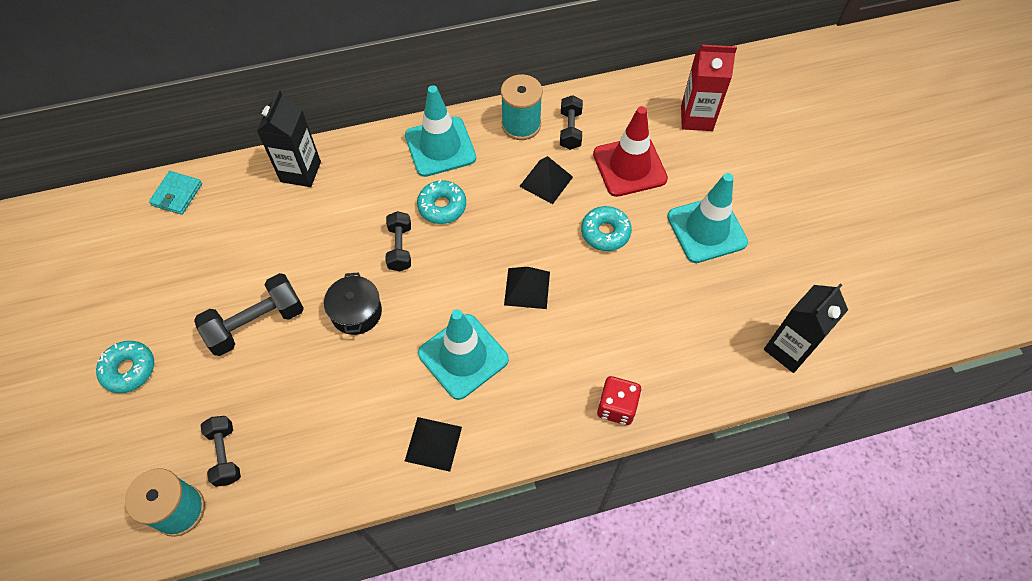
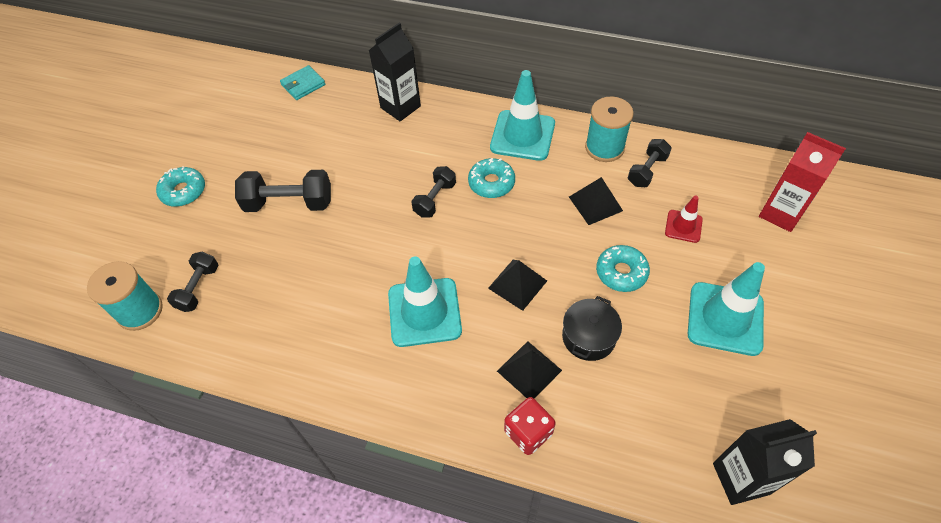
camera: 35 degrees right, 5 degrees down
(356, 312) = (366, 232): black pot -> black pot (588, 337)
(433, 444) = (350, 370): black pyramid -> black pyramid (529, 370)
(629, 166) = (683, 226): red traffic cone -> red traffic cone, size x0.52

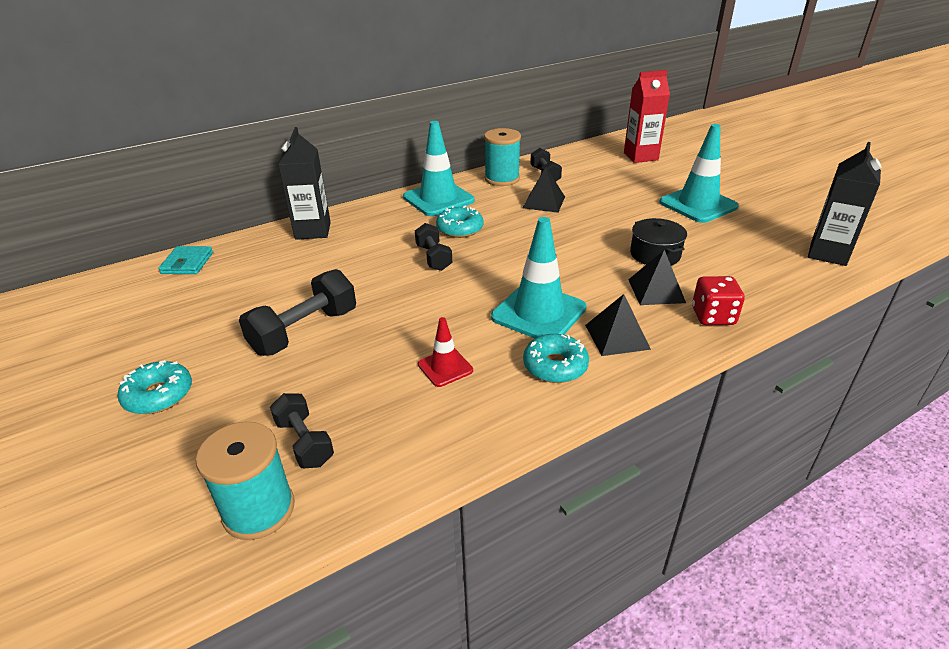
camera: 50 degrees left, 20 degrees down
(517, 284) = (570, 260): black pyramid -> black pyramid (617, 337)
(621, 272) = (615, 219): turquoise donut -> turquoise donut (555, 366)
(683, 226) = (608, 185): red traffic cone -> red traffic cone (445, 367)

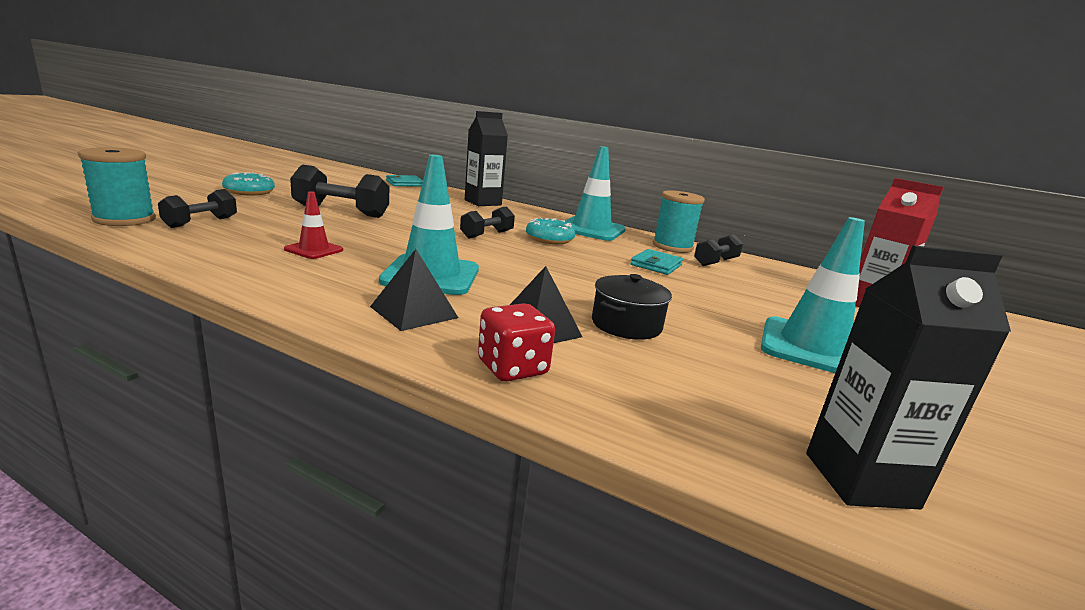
camera: 55 degrees right, 15 degrees down
(544, 202) = (656, 265): black pyramid -> turquoise wallet
(555, 366) = (338, 287): turquoise donut -> none

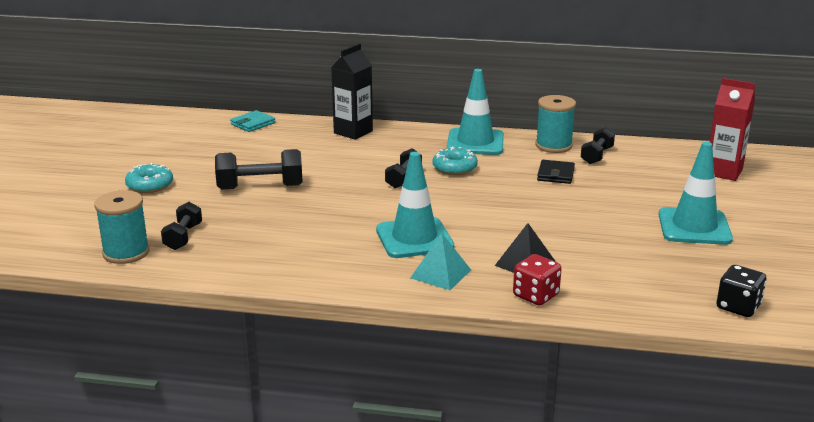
camera: 15 degrees left, 5 degrees up
(314, 250) = (306, 239): red traffic cone -> none
(414, 312) = (441, 274): black pyramid -> turquoise pyramid
(626, 324) = (574, 243): black pot -> none
(656, 265) = (555, 174): turquoise wallet -> black wallet
(860, 480) = (738, 307): black carton -> black dice

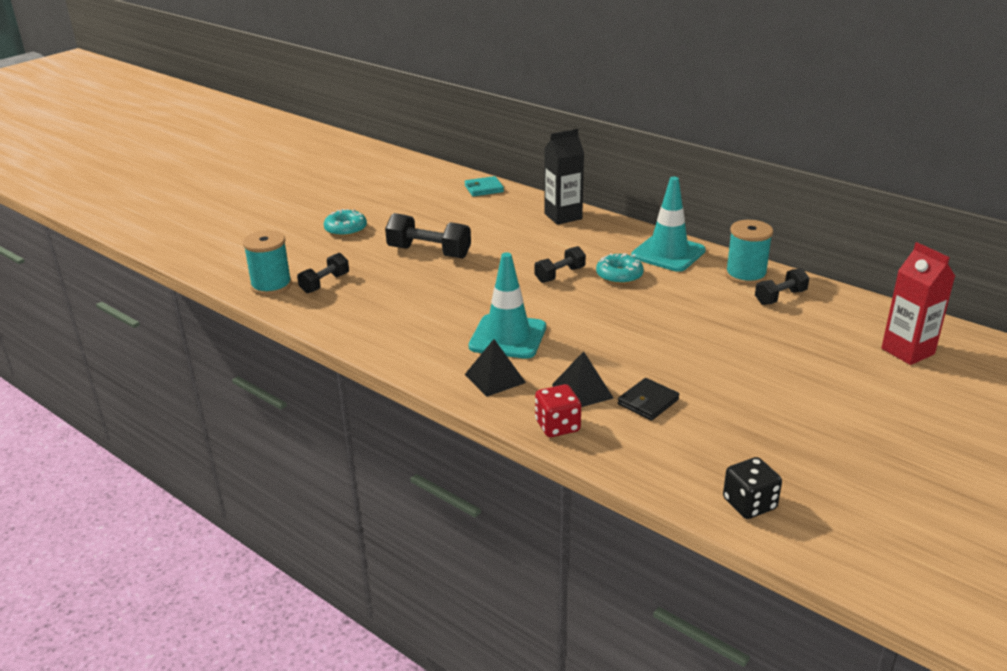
camera: 30 degrees right, 5 degrees up
(441, 274) = (495, 378): turquoise pyramid -> black pyramid
(555, 174) = (713, 307): black wallet -> black wallet (648, 402)
(694, 227) = (800, 404): turquoise traffic cone -> none

